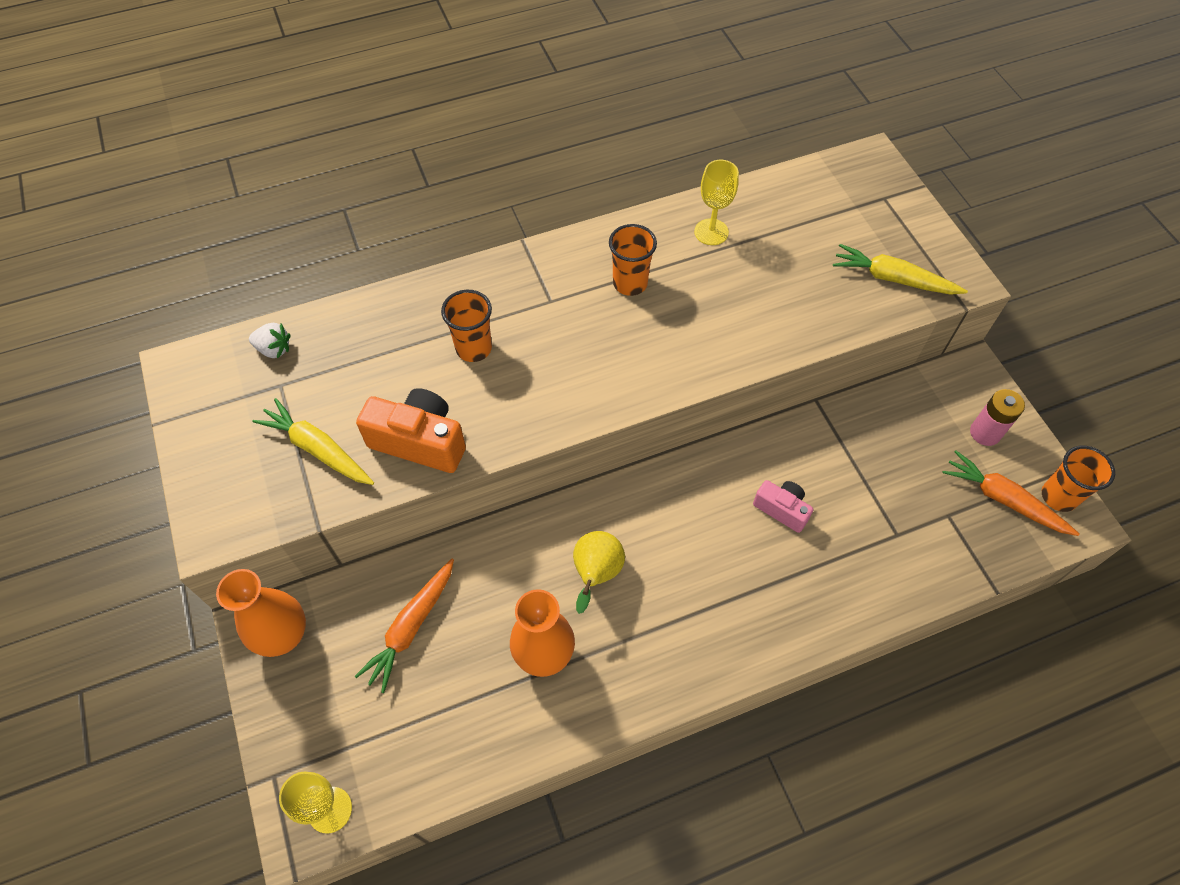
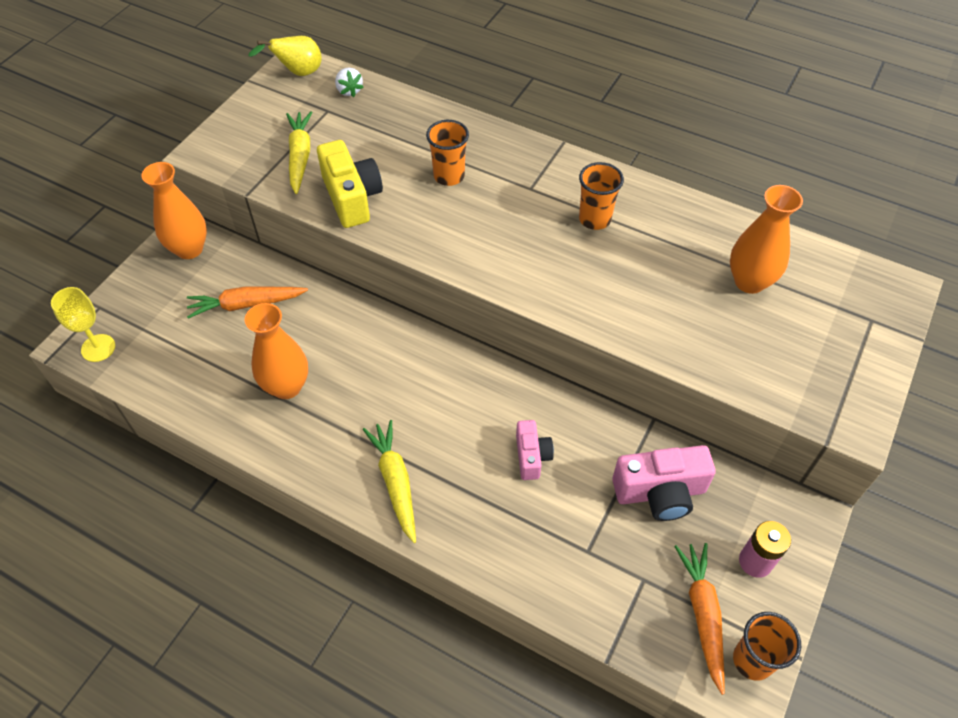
camera: 50 degrees right, 5 degrees down
(419, 441) = (352, 197): orange camera -> yellow camera
(596, 574) = (371, 376): yellow pear -> yellow pear (298, 73)
(711, 232) = (697, 234): yellow goblet -> none
(787, 237) = (749, 281): none -> orange vase
(884, 447) = (660, 492): none -> pink camera
(893, 279) = (794, 374): yellow carrot -> yellow carrot (395, 482)

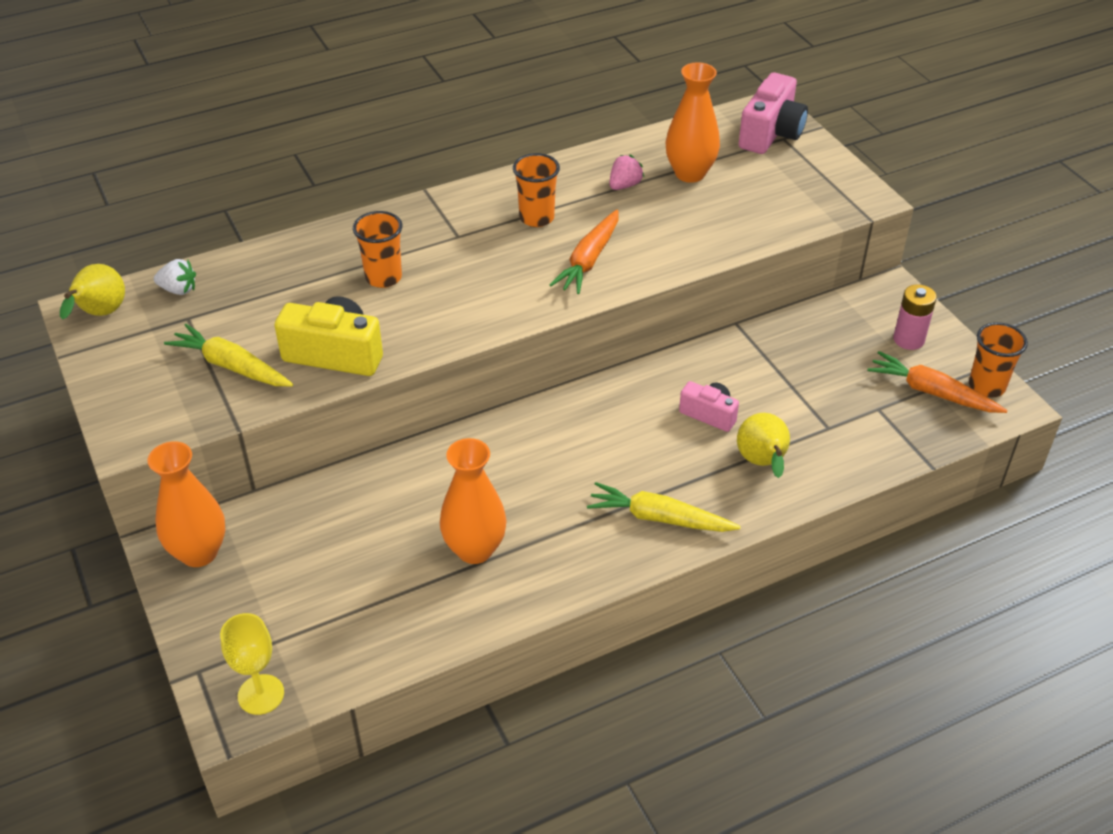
camera: 55 degrees left, 10 degrees down
(246, 304) = (333, 536): orange carrot -> orange carrot (589, 260)
(507, 523) = (762, 463): none -> yellow pear
(660, 492) = (808, 357): pink camera -> pink camera (771, 133)
(689, 249) = (624, 185): none -> pink strawberry

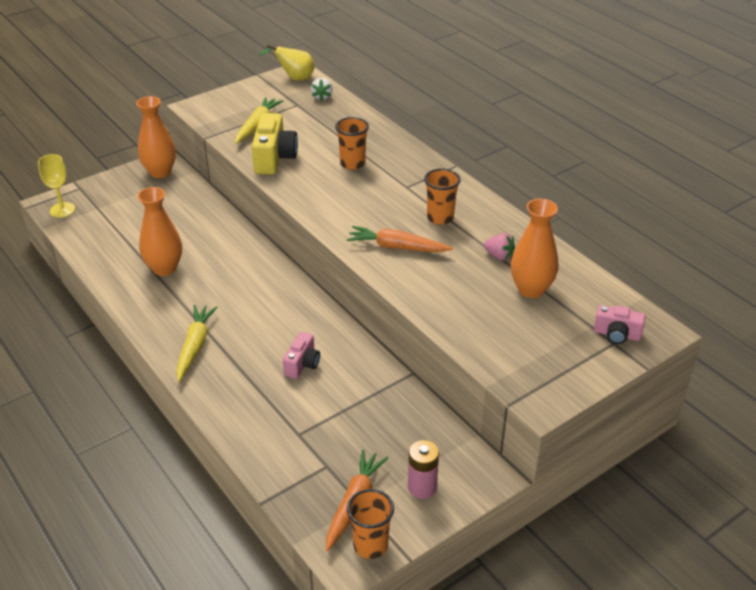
camera: 80 degrees right, 5 degrees down
(762, 463) = (254, 396): yellow pear -> none
(771, 133) = (617, 334): pink camera -> pink camera, size x0.60

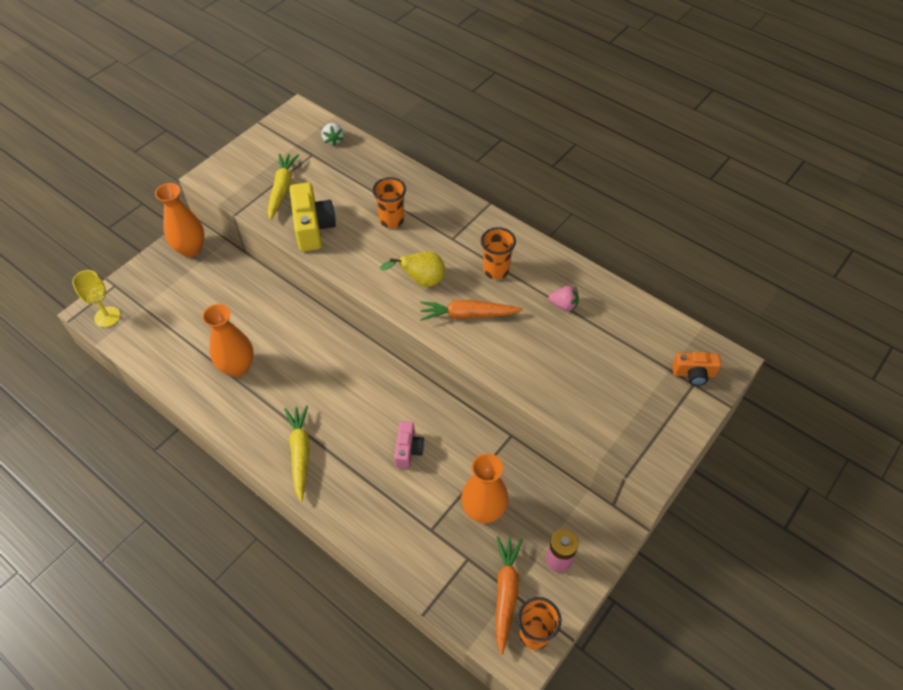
camera: 15 degrees left, 15 degrees up
(294, 78) = (297, 121): yellow pear -> yellow pear (421, 281)
(531, 289) = (604, 338): orange vase -> orange vase (483, 510)
(617, 334) = (693, 374): pink camera -> orange camera

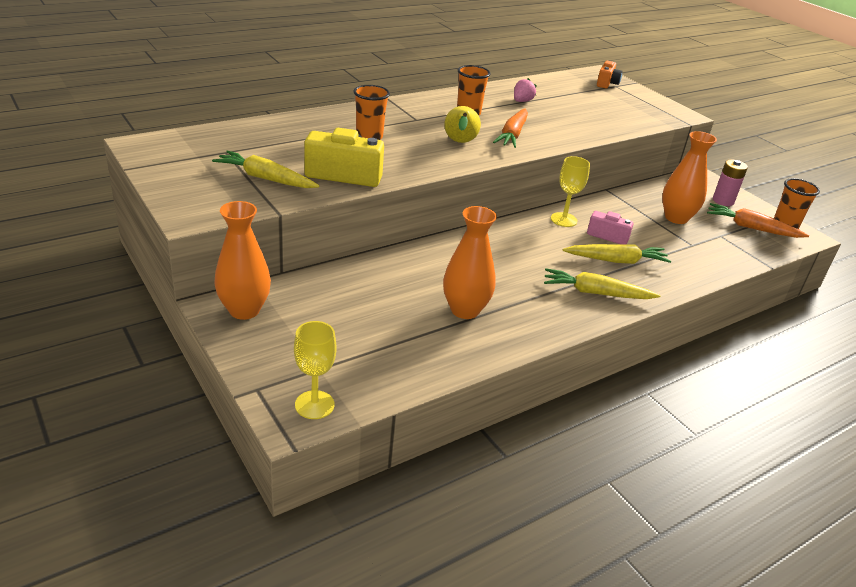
camera: 75 degrees left, 20 degrees down
(333, 140) = (215, 137): white strawberry -> none
(364, 463) = (616, 261): none -> yellow carrot
(420, 408) = (563, 219): none -> yellow goblet

